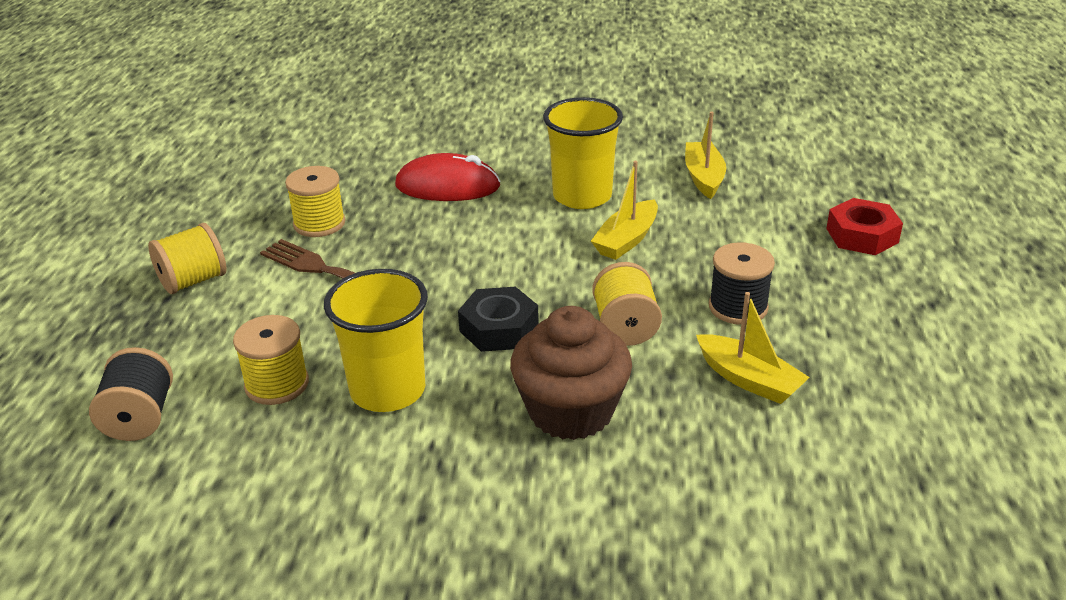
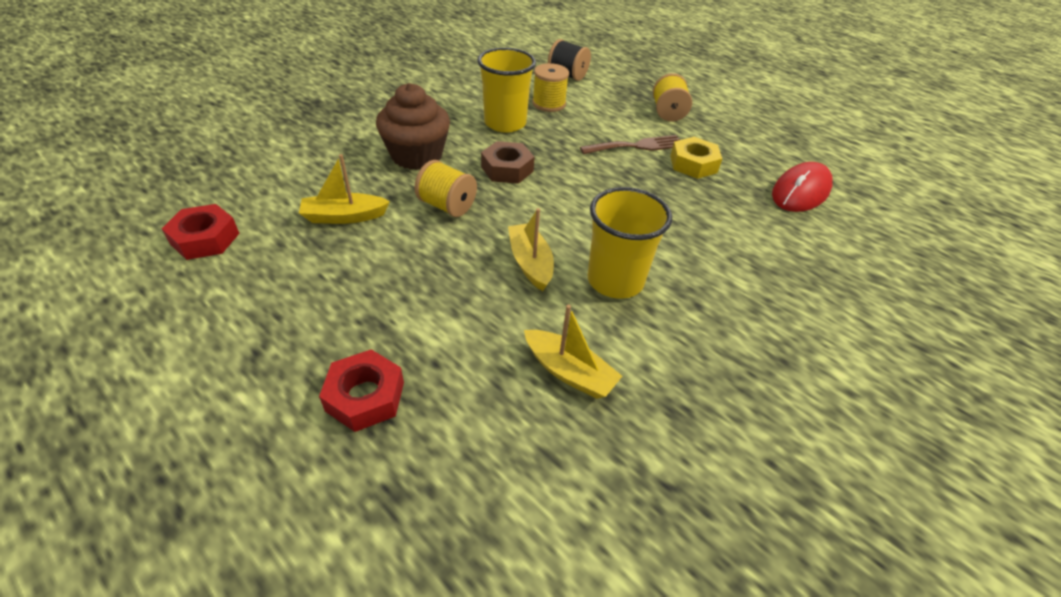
camera: 125 degrees right, 10 degrees up
(319, 223) = (693, 164): yellow spool -> yellow nut
(447, 186) = (697, 229): red mouse -> red mouse (800, 192)
(499, 328) = (507, 169): black nut -> brown nut
(738, 307) = (397, 258): black spool -> none
(933, 444) = (205, 239): none -> red nut

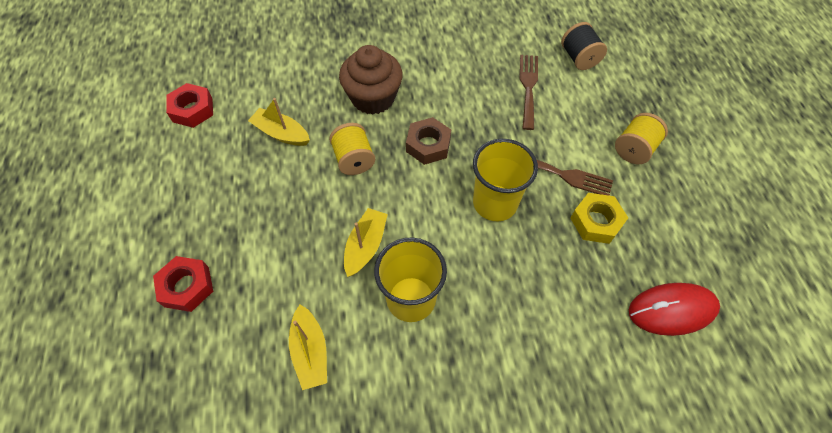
camera: 40 degrees right, 15 degrees up
(505, 123) = (470, 93): yellow cup -> yellow cup (495, 203)
(549, 104) = (528, 87): yellow spool -> brown fork

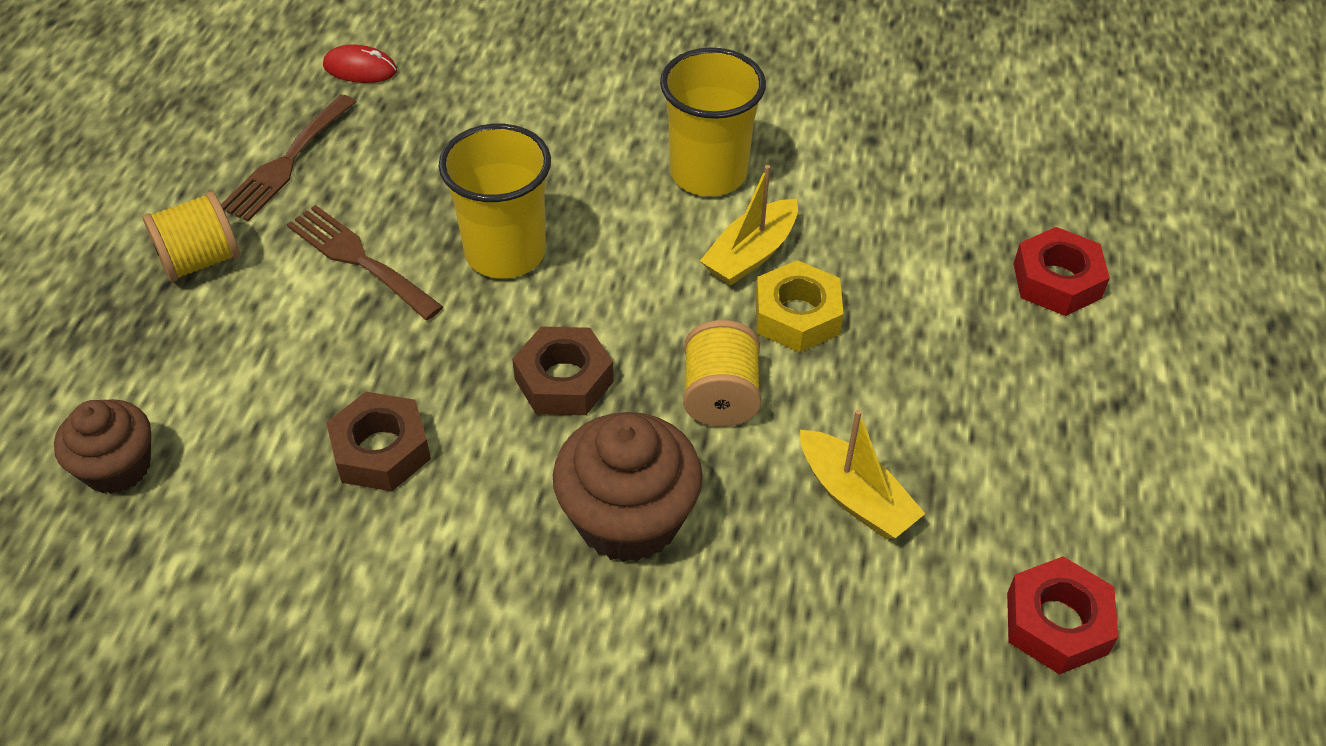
camera: 160 degrees left, 10 degrees down
(310, 351) = (873, 158): yellow boat -> none
(486, 93) = (381, 450): none -> brown nut
(528, 87) = (283, 435): brown fork -> brown fork (286, 162)
(579, 58) = (117, 467): black spool -> brown cupcake
(596, 222) = (366, 183): yellow nut -> yellow nut (797, 316)
(672, 310) = (360, 68): red mouse -> red mouse, size x0.58

